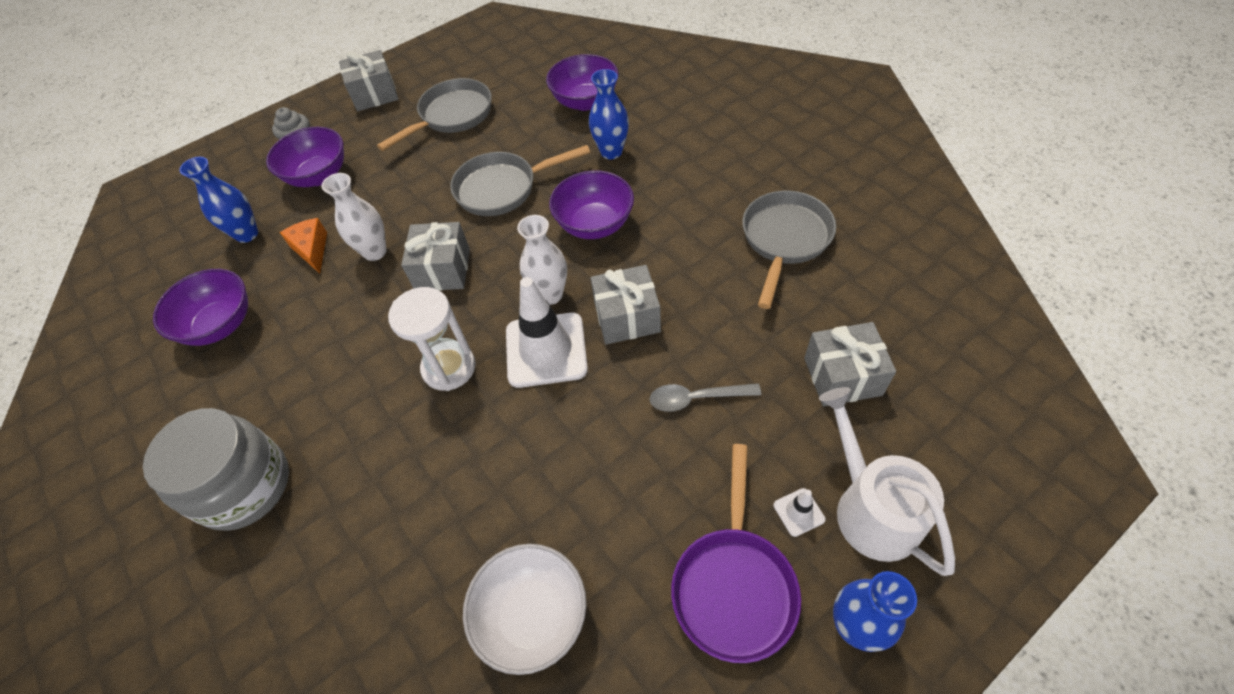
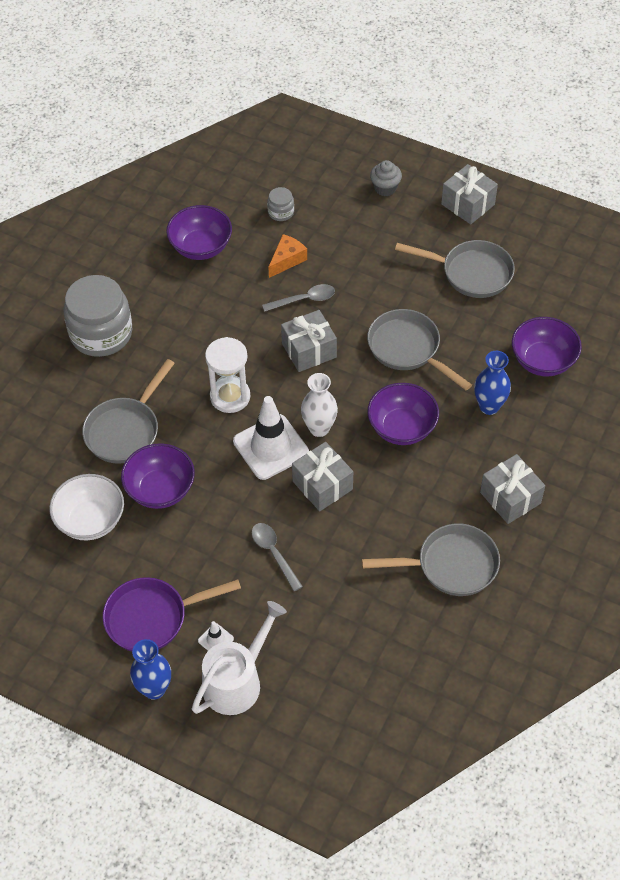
camera: 60 degrees right, 0 degrees up
(247, 234) = (281, 212): blue vase -> grey jar
(318, 176) = (358, 221): purple bowl -> purple bowl (160, 490)
(375, 252) = (304, 300): white vase -> grey spoon
(416, 510) = (125, 430): none -> grey pan
(842, 376) = (335, 639): grey gift -> grey gift (510, 498)

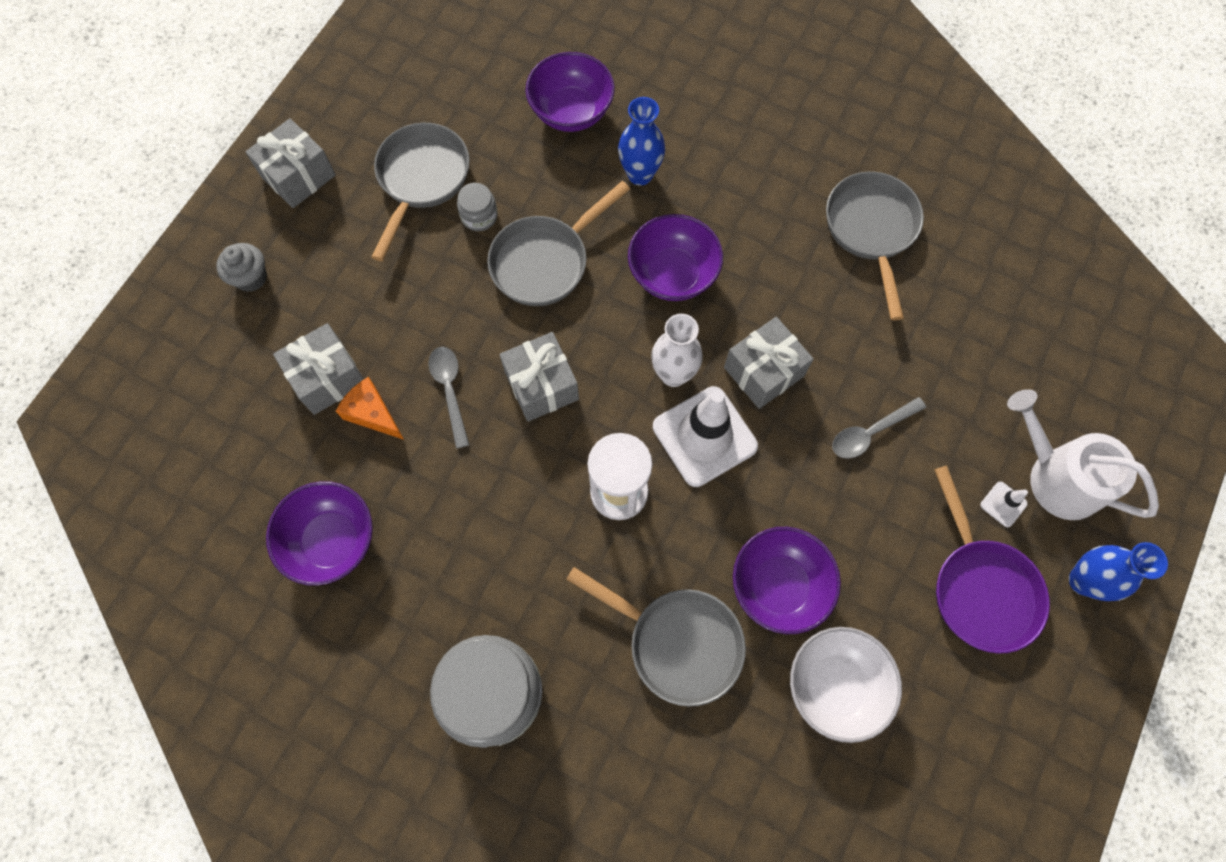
camera: 90 degrees left, 15 degrees up
(281, 212) = (276, 422): grey jar -> grey jar (479, 216)
(510, 498) = (774, 162): grey gift -> grey gift (327, 378)

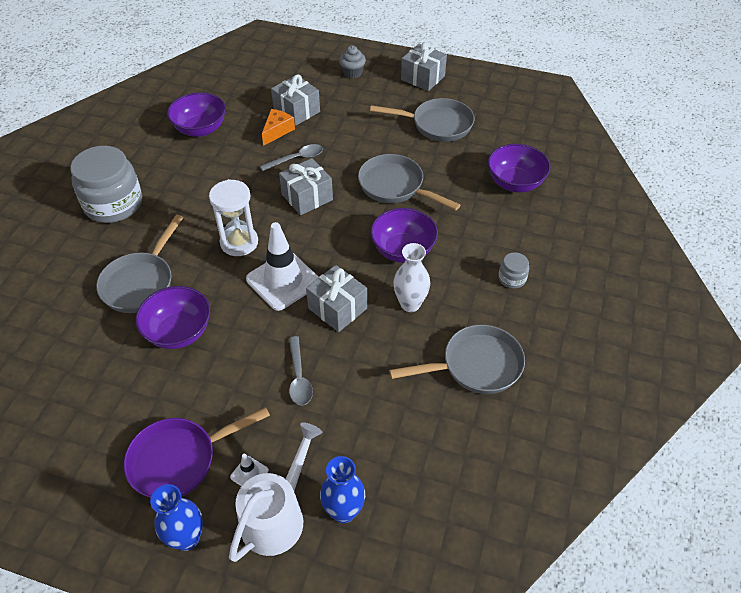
camera: 80 degrees right, 20 degrees down
(479, 216) = (419, 152): grey jar -> grey jar (512, 278)
(640, 174) = (477, 223): blue vase -> blue vase (343, 511)
(673, 374) = (326, 259): white vase -> white vase (410, 304)
(835, 685) = (109, 370): white bowl -> none
(870, 433) = (299, 377): grey spoon -> grey spoon turned 150 degrees counterclockwise

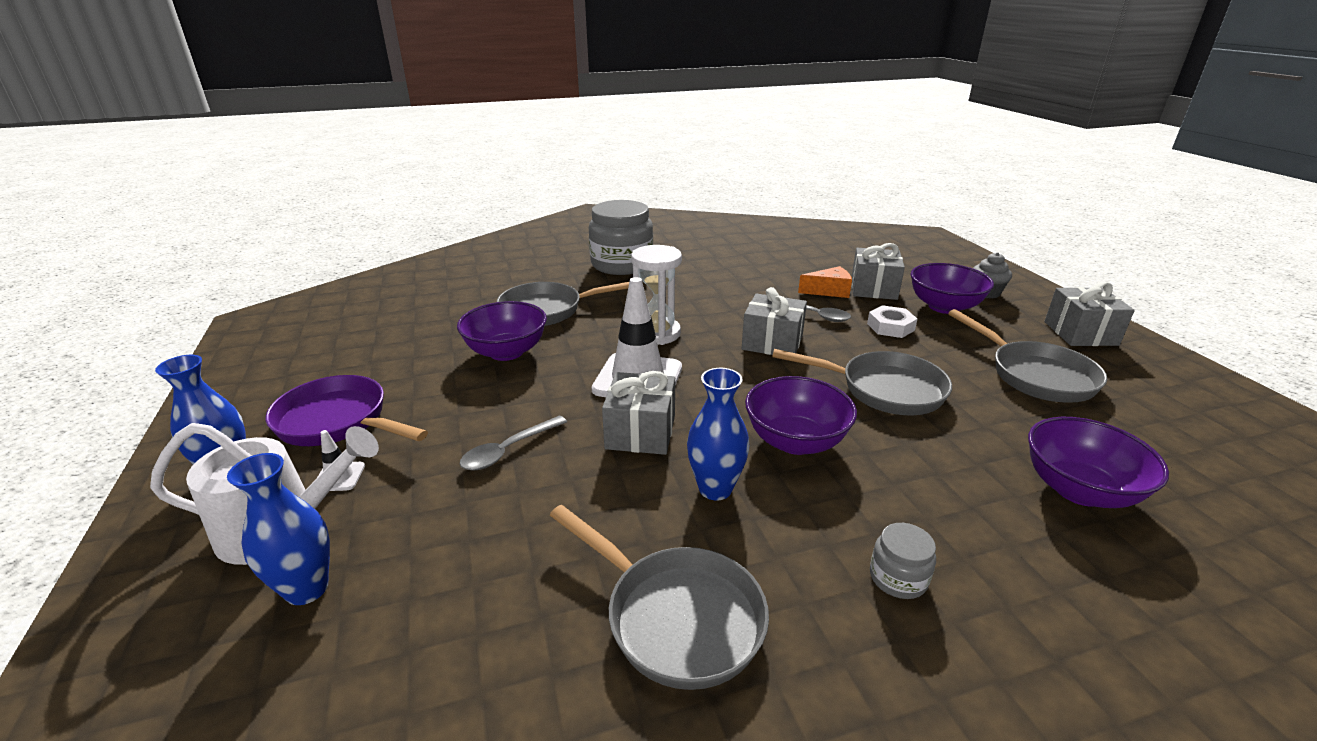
camera: 55 degrees right, 20 degrees down
(200, 129) = (764, 260): purple bowl -> purple bowl (944, 307)
(344, 138) = (890, 327): none -> white nut
(395, 186) = (883, 390): grey pan -> grey pan turned 105 degrees clockwise
(410, 304) = (715, 489): white vase -> blue vase

